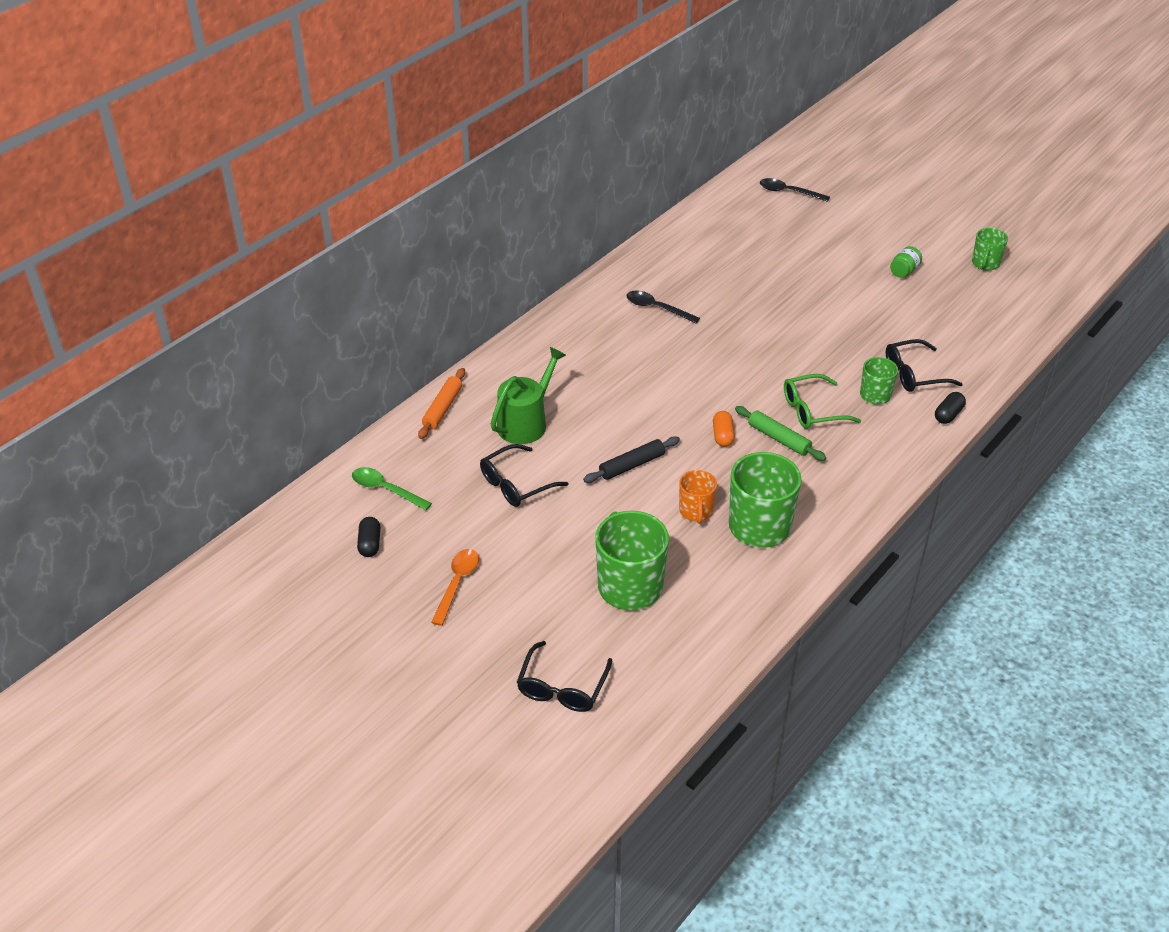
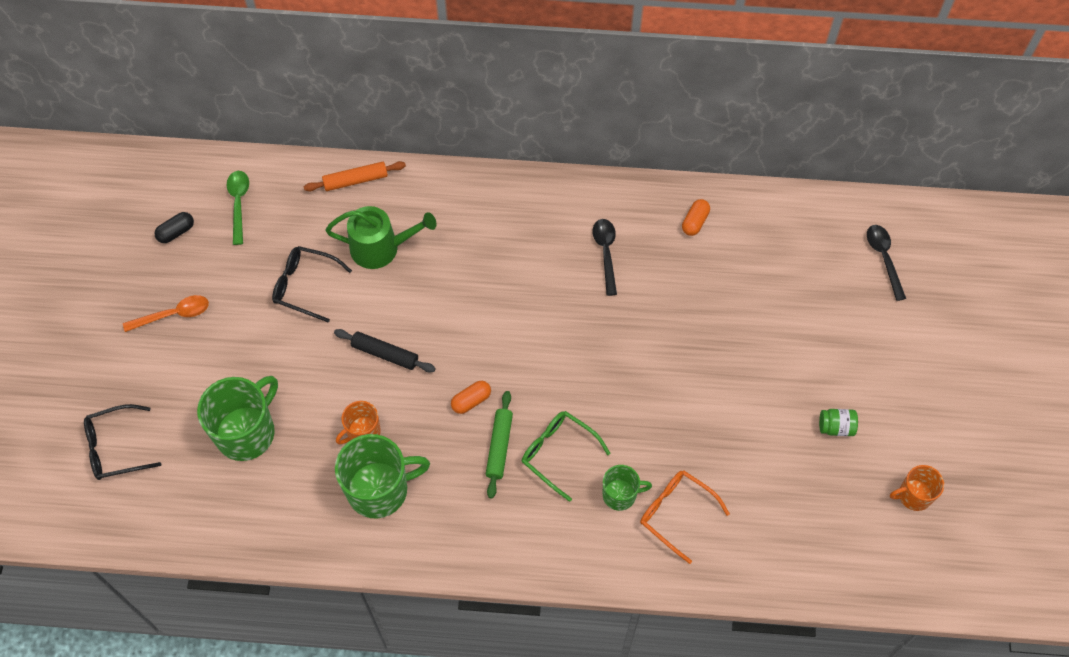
camera: 55 degrees right, 20 degrees up
(674, 256) = (695, 222): none -> orange capsule
(913, 374) = (676, 513): black glasses -> orange glasses
(948, 415) = (637, 571): black capsule -> none
(985, 263) = (914, 495): green mug -> orange mug

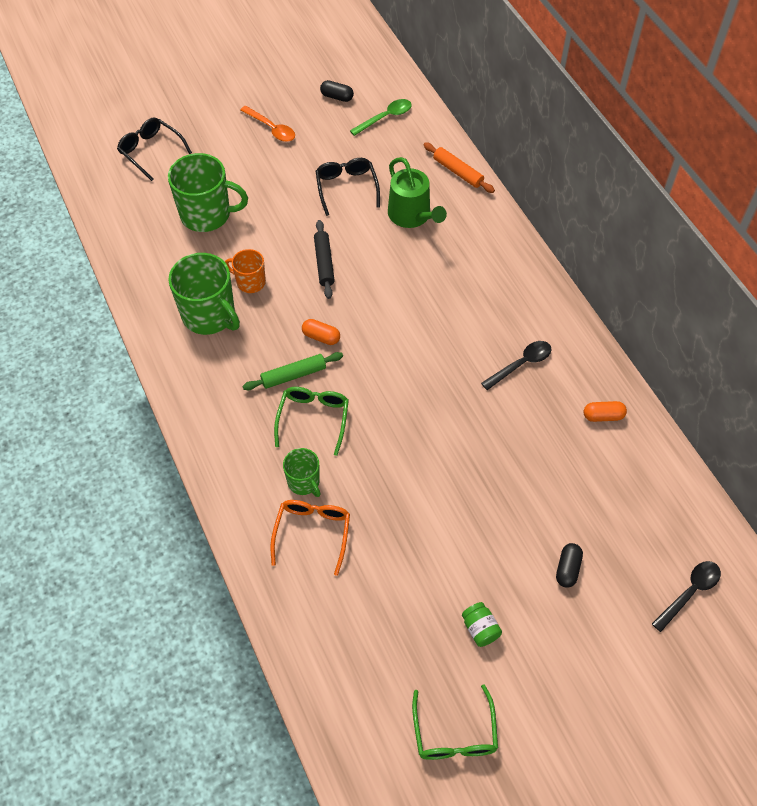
camera: 60 degrees right, 5 degrees down
(818, 332) = (567, 569): none -> black capsule
(914, 495) = (454, 734): orange mug -> green glasses

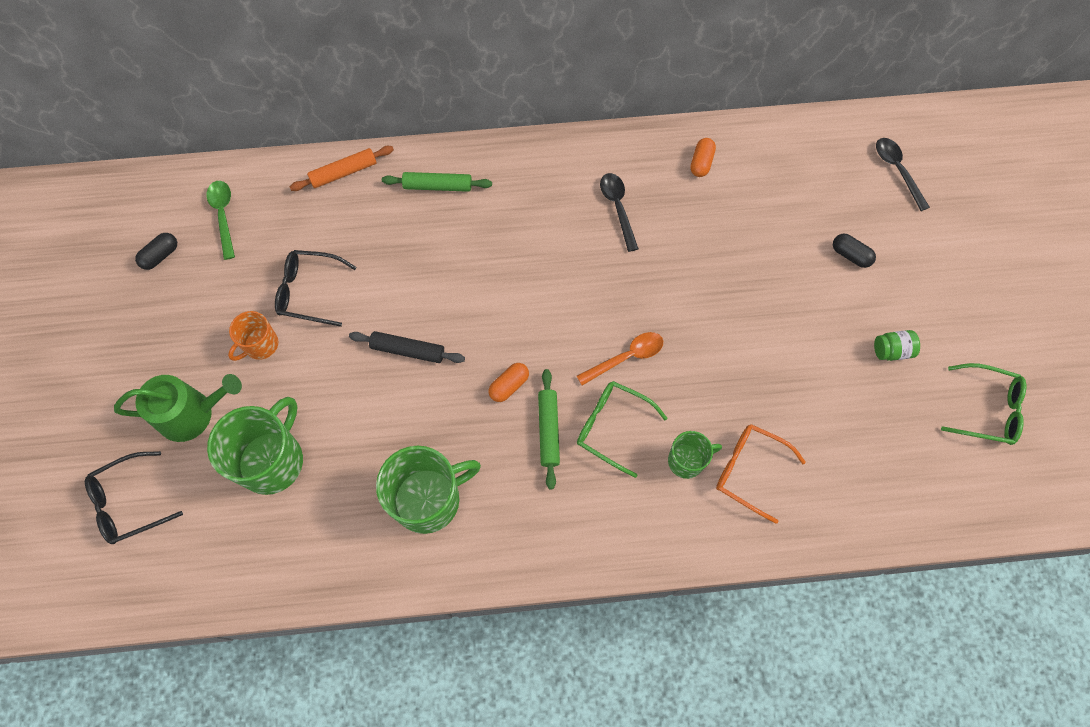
camera: 70 degrees left, 10 degrees up
(250, 282) = (399, 439): orange mug -> orange mug (260, 345)
(272, 129) = (172, 344): orange spoon -> orange spoon (626, 357)
(412, 215) = (383, 239): green watering can -> green watering can (192, 414)
(476, 234) = (438, 186): none -> green rolling pin

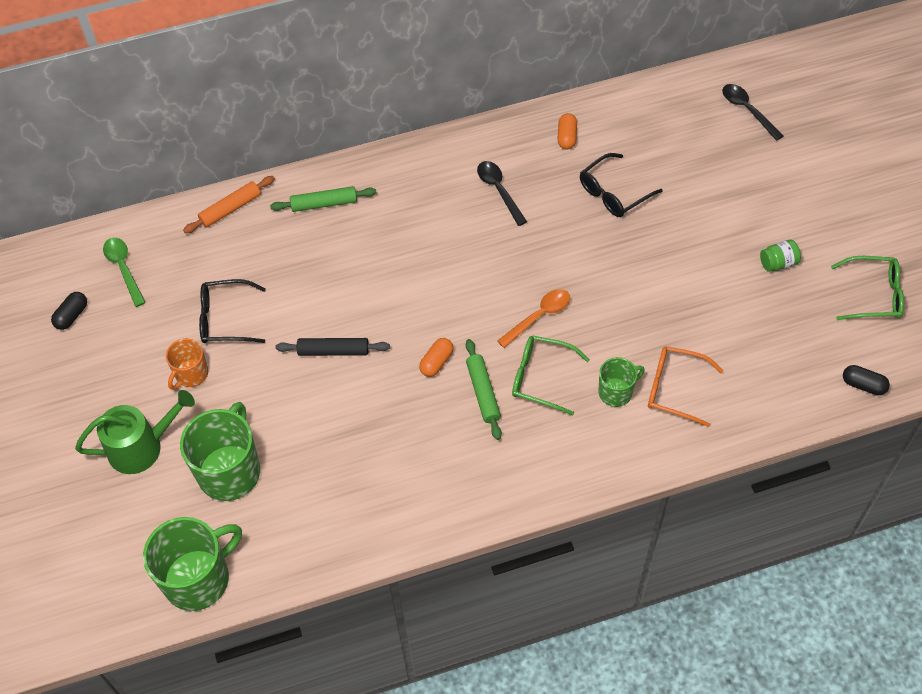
camera: 10 degrees left, 10 degrees down
(129, 503) = (101, 536): black glasses -> black glasses (613, 193)
(428, 499) = (387, 473): green mug -> green mug (198, 579)
(850, 255) = (722, 190): black capsule -> black capsule (863, 385)

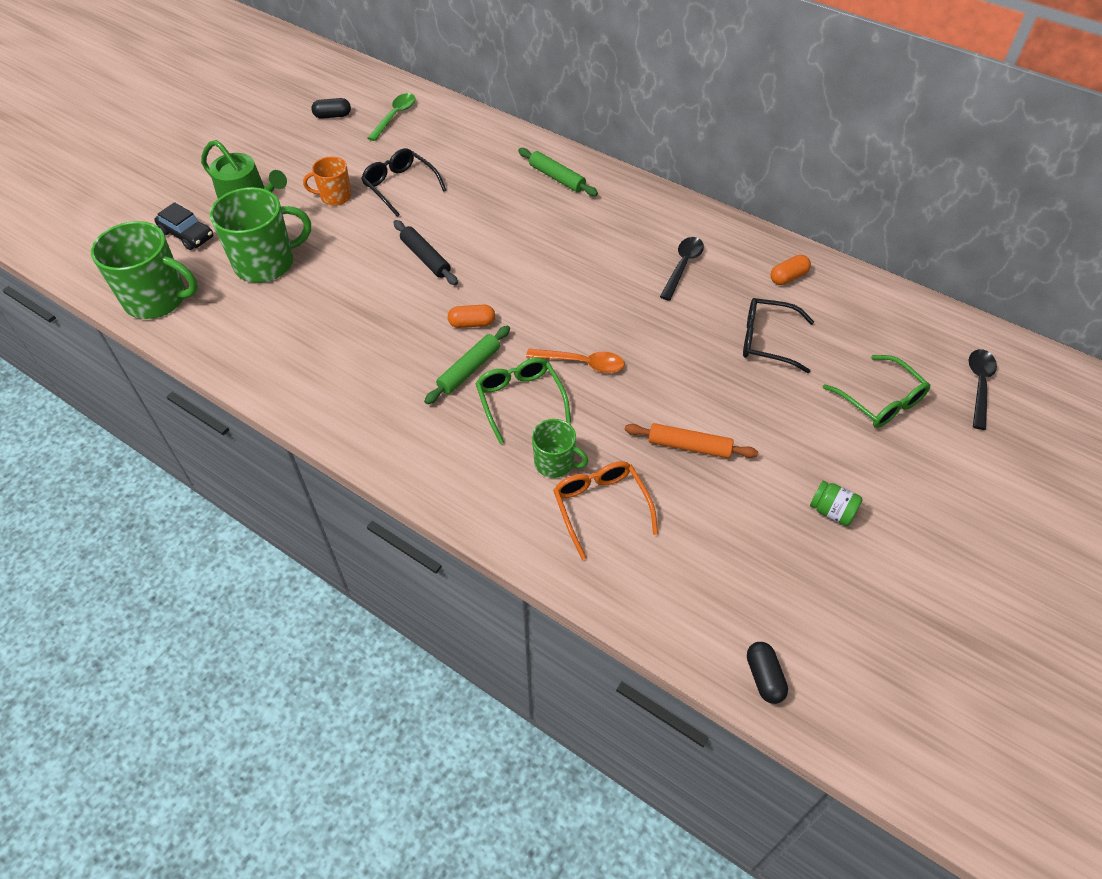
camera: 50 degrees right, 5 degrees down
(131, 516) = (187, 234): none -> black car
(230, 209) = (500, 135): orange rolling pin -> orange rolling pin (689, 446)
(874, 295) = (888, 622): green glasses -> green glasses (880, 401)

